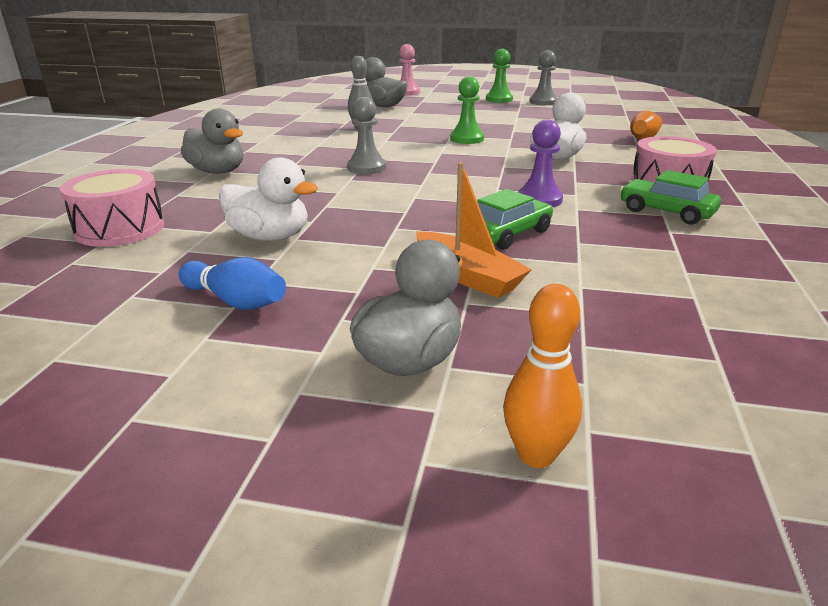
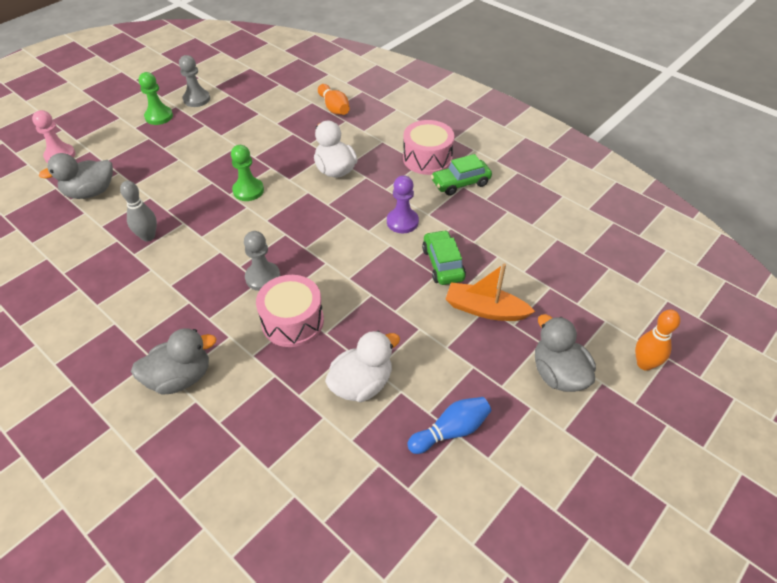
camera: 60 degrees left, 20 degrees up
(120, 229) = (273, 478): pink drum -> pink drum (292, 321)
(467, 276) = (485, 309): orange boat -> orange boat turned 150 degrees counterclockwise

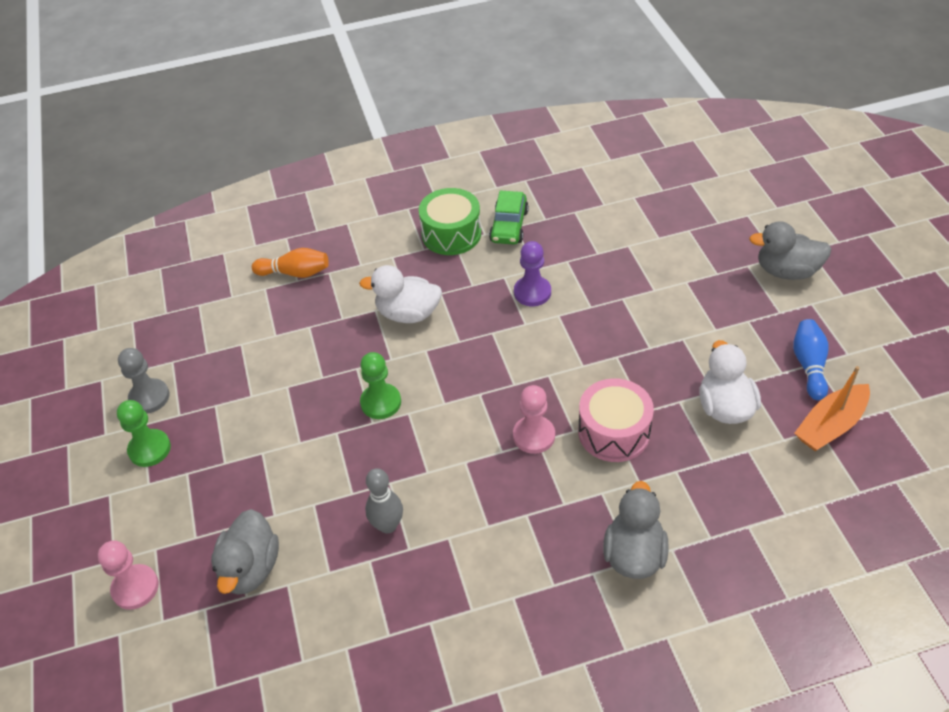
camera: 55 degrees left, 0 degrees up
(263, 277) = (534, 436): grey pawn -> pink pawn
(427, 158) = (451, 234): pink drum -> green drum
(443, 264) = (612, 287): green car -> none
(485, 309) = (688, 284): orange boat -> orange boat (830, 425)
(644, 364) = (804, 216): orange bowling pin -> none

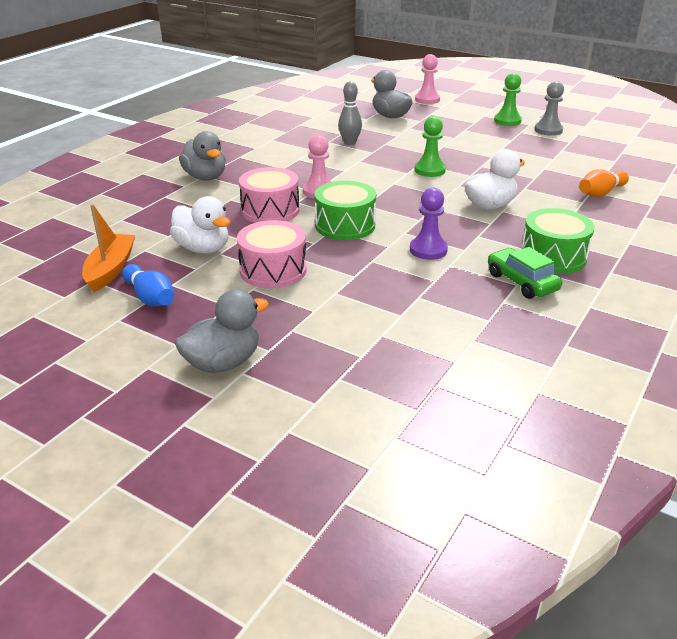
camera: 135 degrees right, 15 degrees down
(565, 363) = (345, 225): none -> green drum
(682, 341) = (273, 270): none -> pink drum

